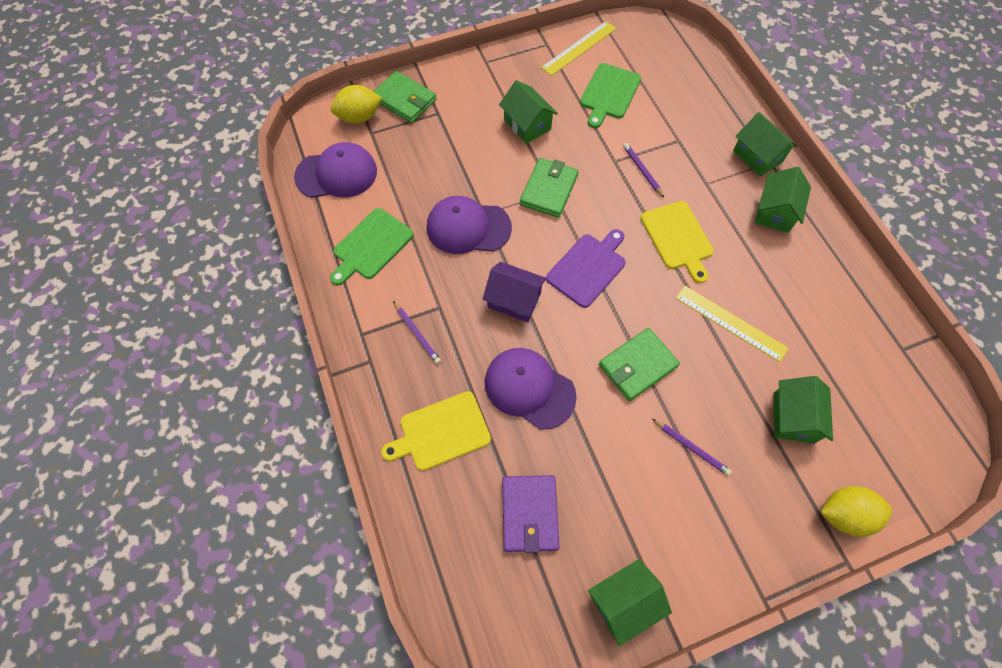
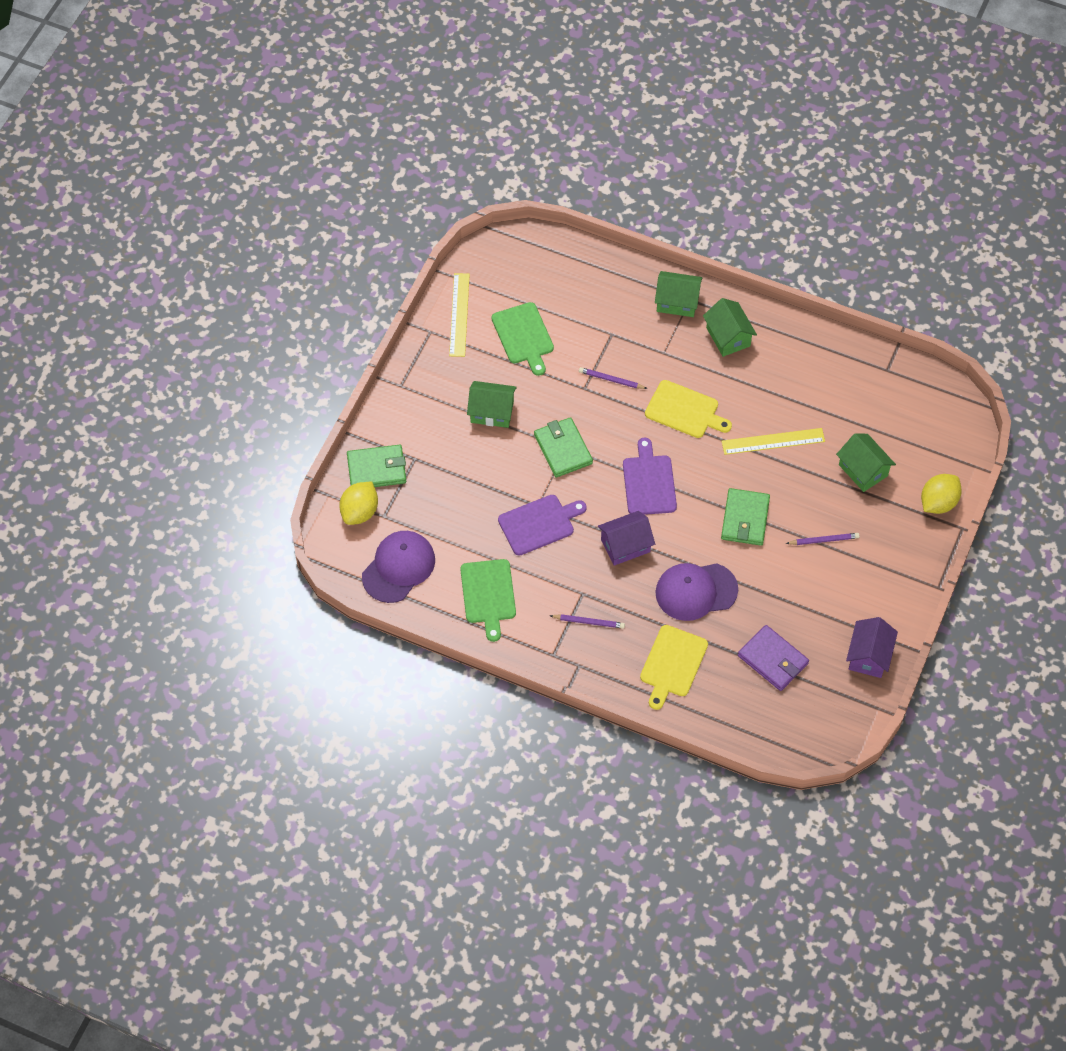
camera: 45 degrees left, 5 degrees down
(468, 227) = (539, 524): purple cap -> purple cutting board
(623, 601) = (869, 656): green house -> purple house

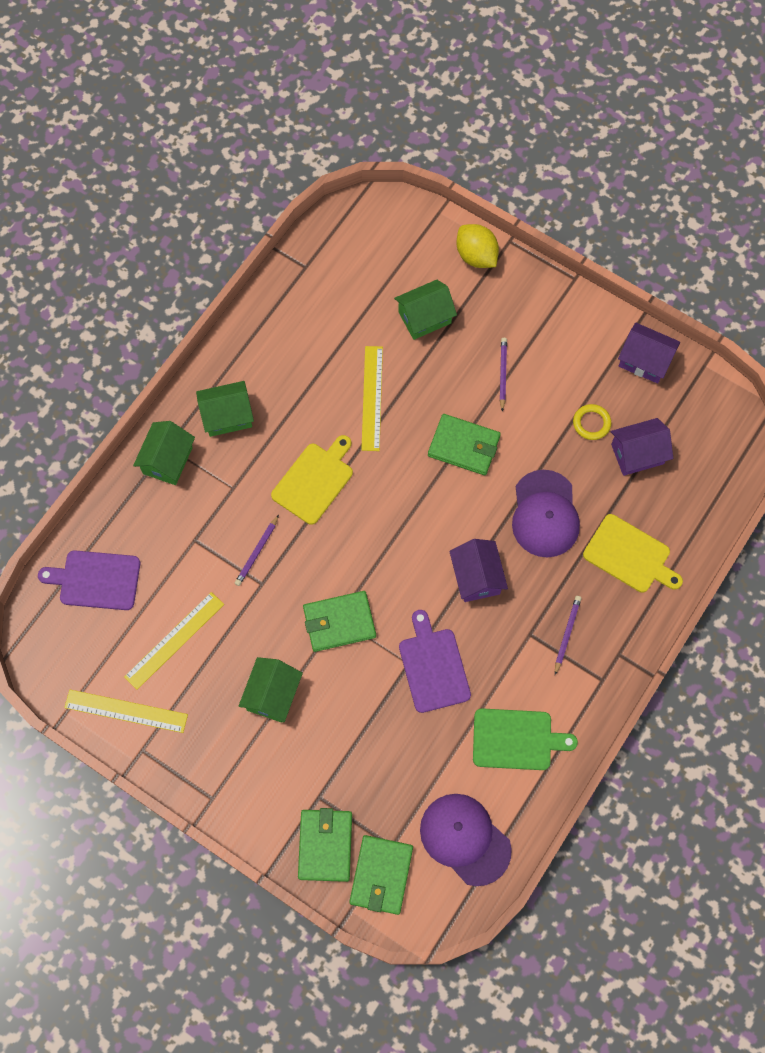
camera: 80 degrees left, 10 degrees up
(360, 512) = (381, 875): yellow lemon -> green wallet
(523, 336) = (174, 640): green cutting board -> yellow ruler
(649, 482) = (400, 536): purple cutting board -> purple cutting board (96, 580)
(772, 660) = (637, 454): purple wallet -> purple house
(793, 618) = (591, 423): none -> yellow ring

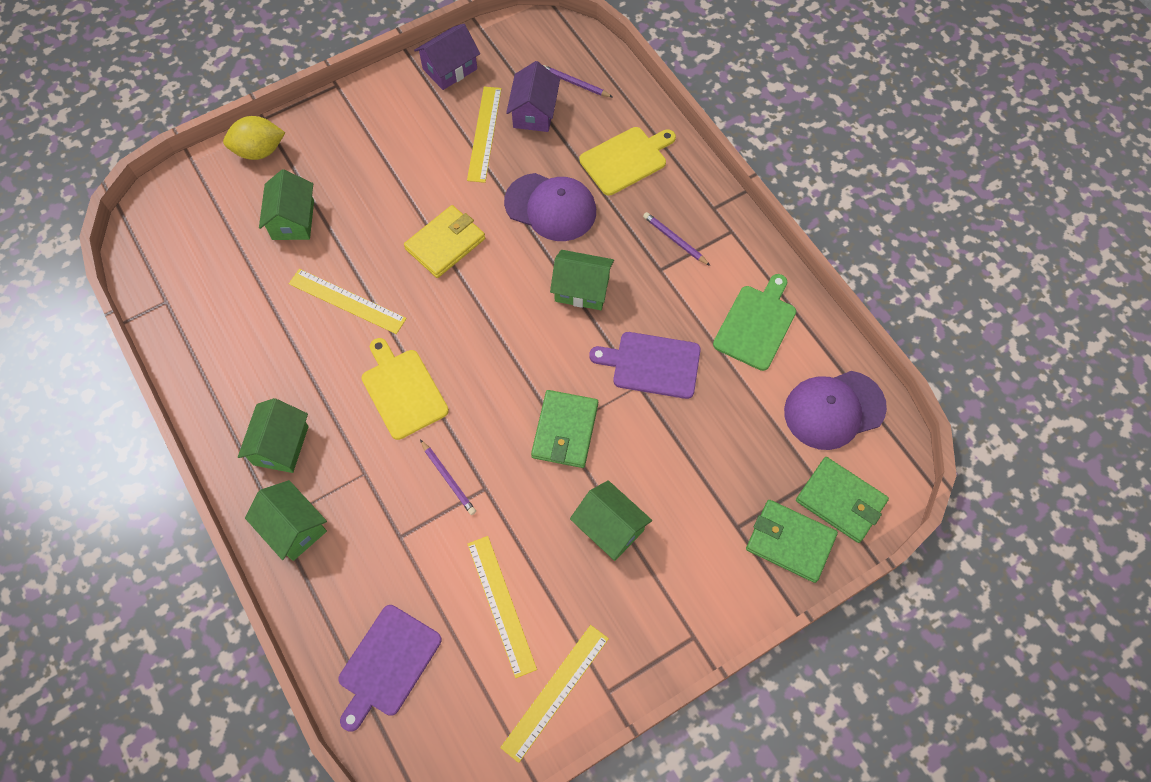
camera: 65 degrees left, 5 degrees down
(463, 446) = (445, 244): green wallet -> yellow wallet
(476, 577) = (582, 289): purple house -> green house
(503, 373) = (392, 181): purple pencil -> purple pencil (575, 83)
(591, 423) = (484, 133): yellow ring -> yellow ruler

